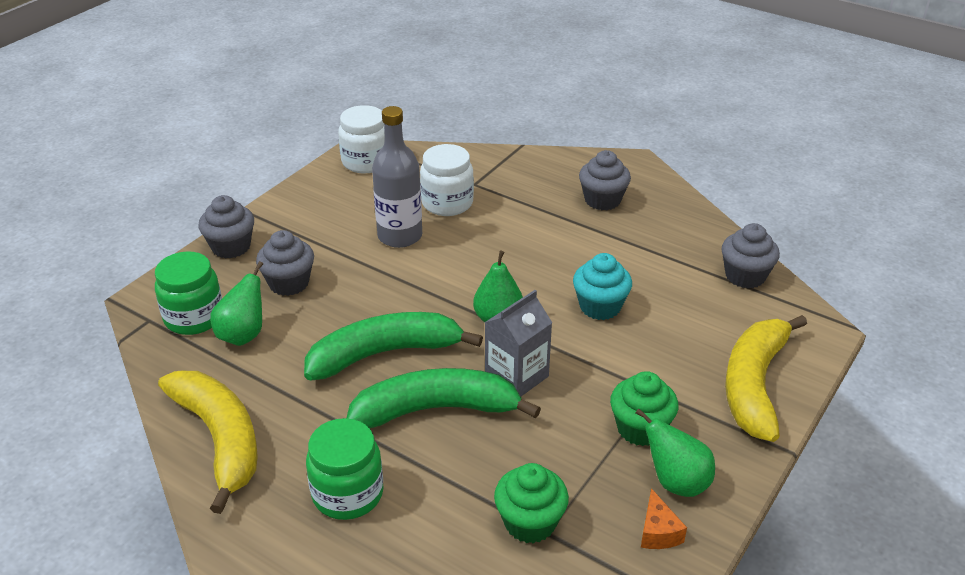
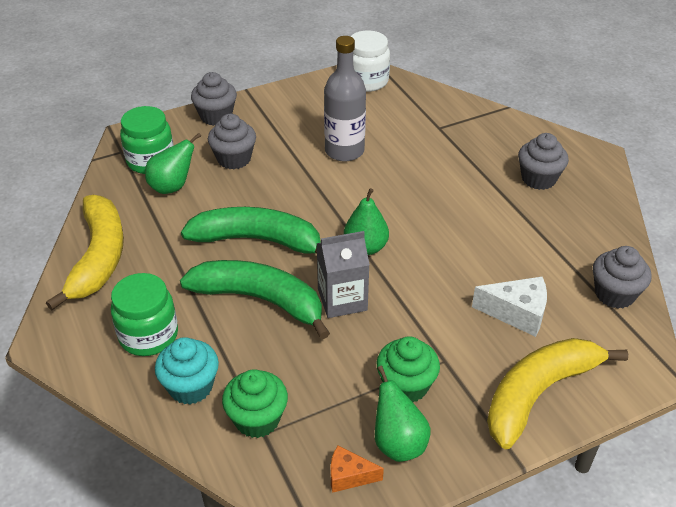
camera: 30 degrees right, 5 degrees up
(447, 203) = (403, 136): white jar -> none
(600, 307) = (458, 270): turquoise cupcake -> turquoise cupcake (191, 387)
(658, 532) = (349, 476): orange cheese -> orange cheese turned 75 degrees clockwise
(681, 324) = (517, 313): none -> white cheese

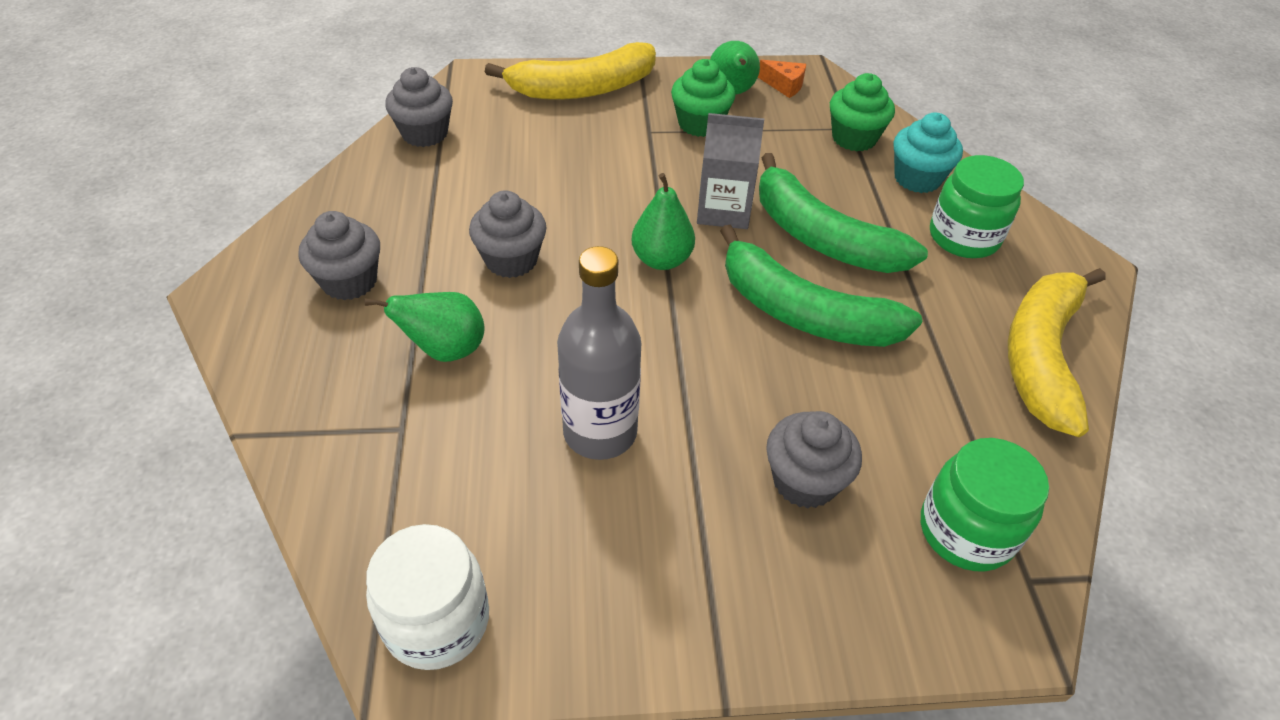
camera: 160 degrees left, 5 degrees up
(172, 187) = (925, 452): green pear -> green pear (445, 350)
(216, 116) = (817, 622): grey cupcake -> grey cupcake (511, 260)
(517, 313) = (542, 146): white cheese -> none

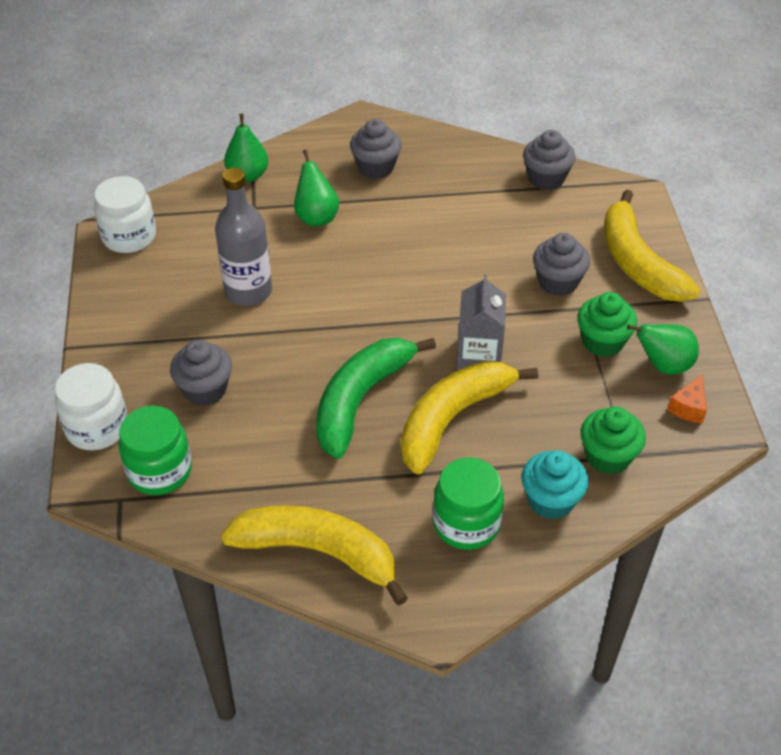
camera: 90 degrees right, 0 degrees up
(511, 260) = (404, 238): grey cupcake -> grey cupcake (558, 282)
(662, 260) = (413, 318): green pear -> green pear (248, 175)
(822, 237) = (452, 419): green banana -> yellow banana
(902, 629) = (97, 428): none -> white jar

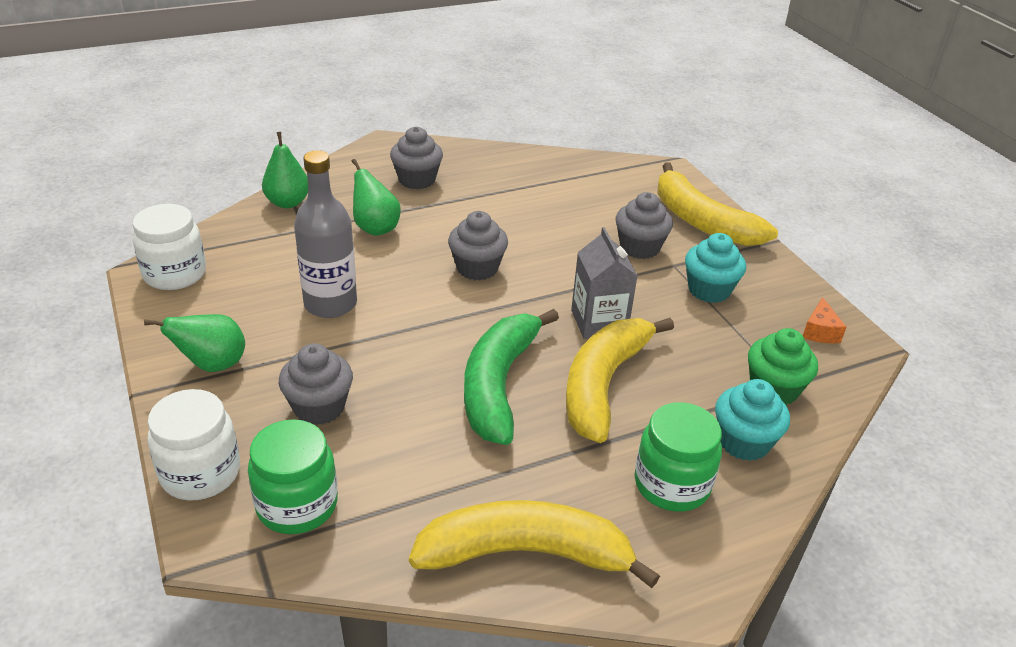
camera: 20 degrees left, 10 degrees down
(546, 178) = (582, 168): grey cupcake -> grey cupcake (477, 268)
(602, 342) = (709, 290): green cupcake -> turquoise cupcake
(663, 365) = (775, 300): green pear -> green pear (212, 365)

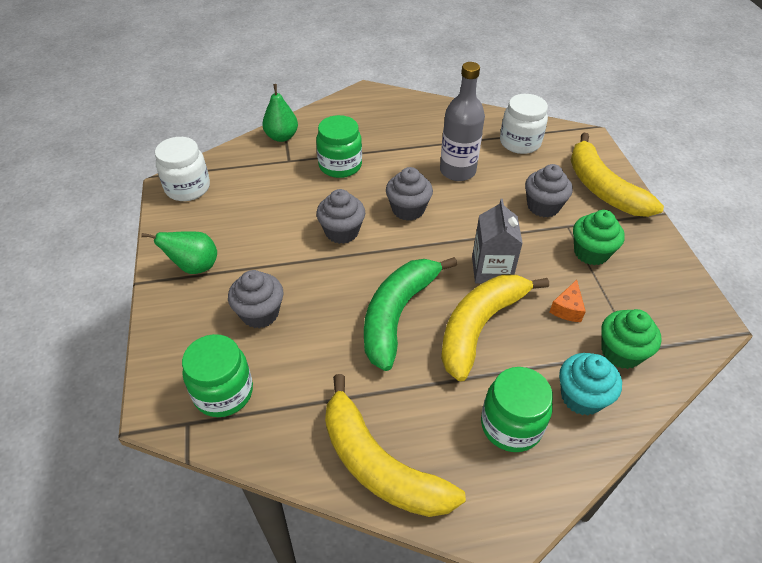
camera: 15 degrees right, 10 degrees up
(200, 473) = (164, 354): white jar -> white jar (520, 142)
(330, 304) = (290, 227): grey bottle -> grey bottle (457, 171)
(375, 228) = (340, 165): green pear -> green jar
(417, 180) = (382, 126): grey cupcake -> grey cupcake (342, 232)
(525, 553) = (379, 464): yellow banana -> yellow banana turned 150 degrees counterclockwise
(709, 290) = (591, 252): turquoise cupcake -> green cupcake
(820, 331) = (677, 304): orange cheese -> orange cheese (567, 309)

